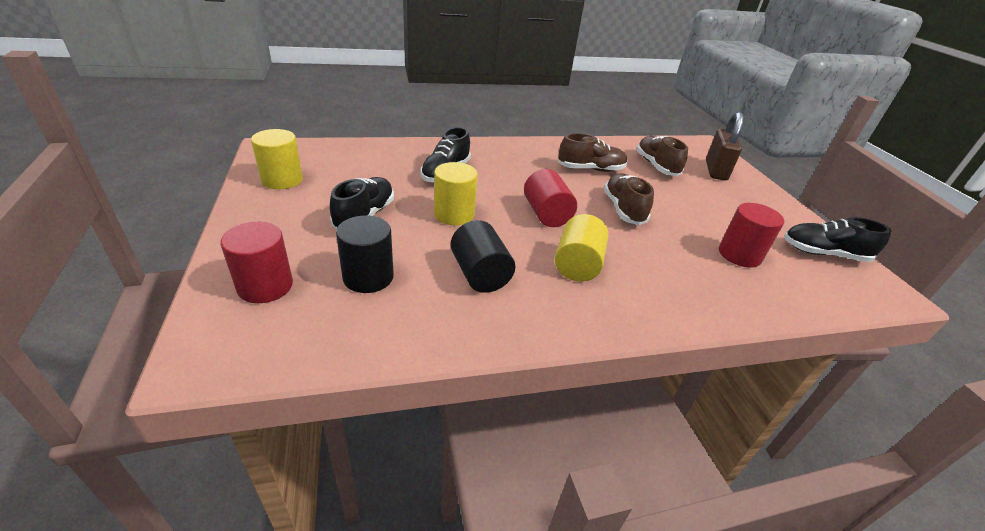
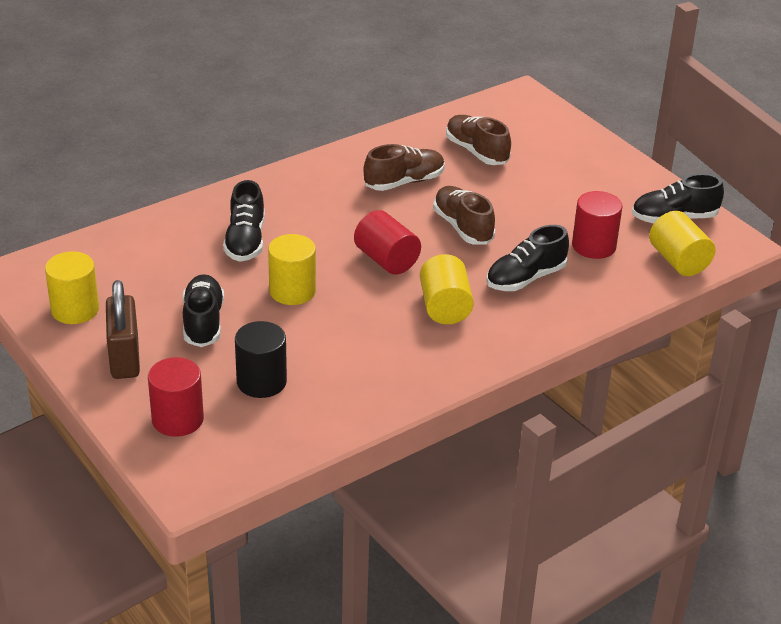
camera: 20 degrees left, 0 degrees up
(480, 274) = (361, 346): black cylinder -> none
(665, 263) = (525, 278): none -> black shoe
(716, 170) = (546, 137): brown padlock -> brown padlock (125, 358)
(826, 291) = (678, 261): none -> yellow cylinder

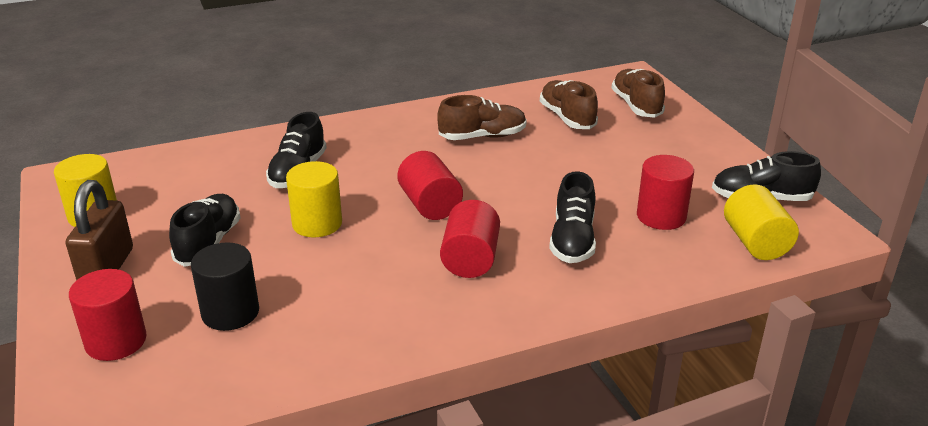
camera: 15 degrees right, 5 degrees down
(445, 307) = (470, 259): yellow cylinder -> red cylinder
(462, 227) = (524, 183): brown shoe -> brown shoe (636, 105)
(525, 278) = (572, 240): black shoe -> black shoe turned 60 degrees counterclockwise

